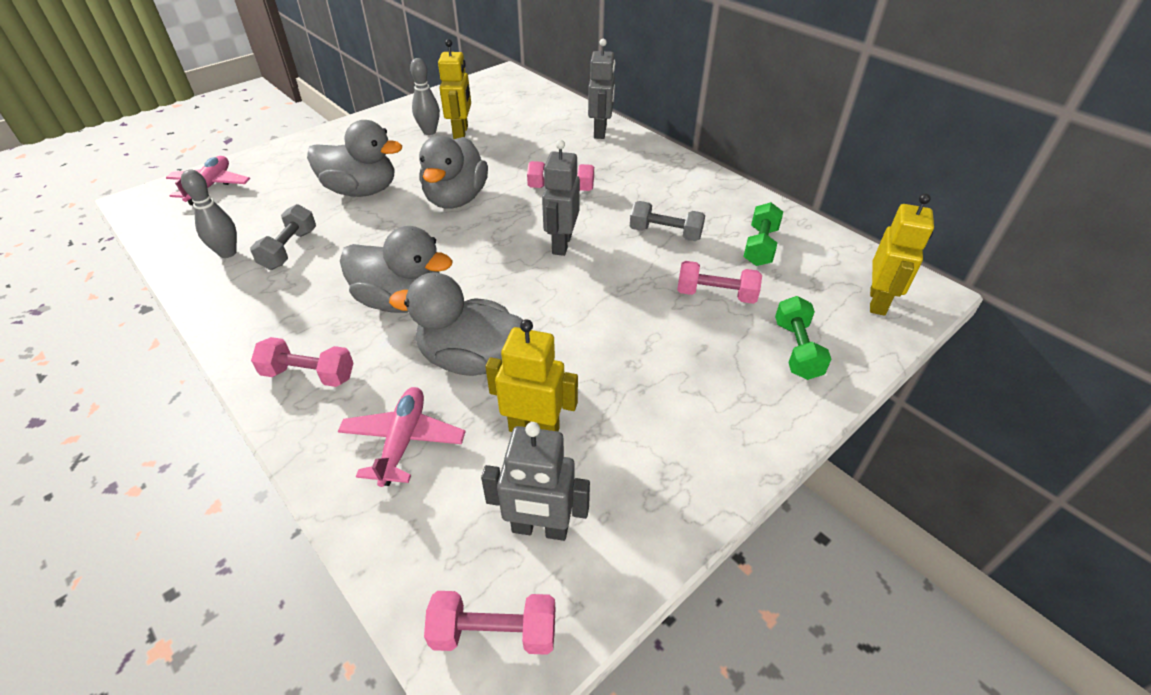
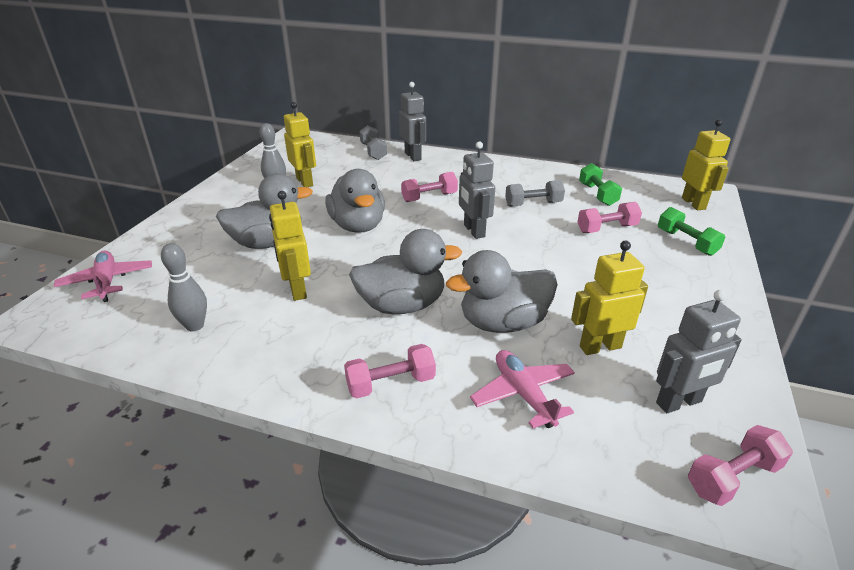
camera: 30 degrees left, 10 degrees down
(289, 249) = (254, 303): grey dumbbell -> grey dumbbell (373, 152)
(334, 249) = (297, 290): none -> yellow robot

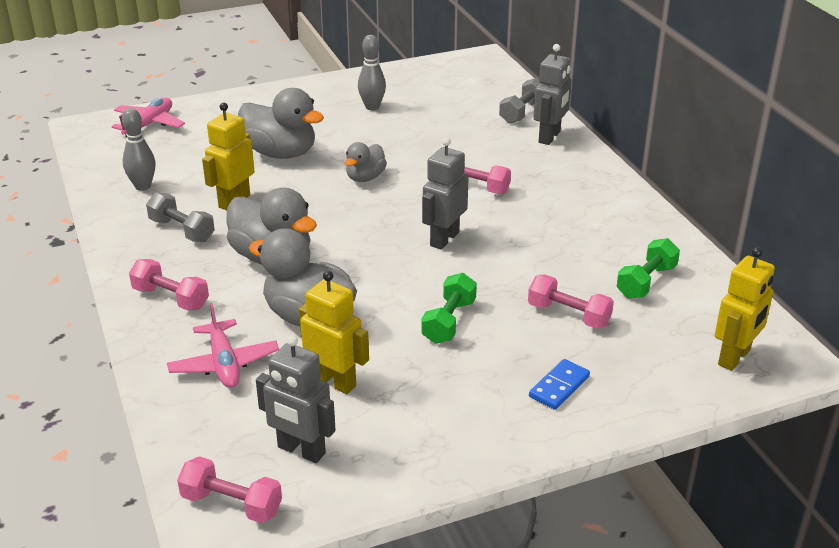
camera: 50 degrees right, 0 degrees up
(305, 182) = (403, 113): yellow robot -> none
(358, 226) = (365, 177): grey duck -> grey duck, size x0.57
(523, 394) = (224, 364): pink plane -> pink plane turned 135 degrees clockwise
(533, 204) = (554, 250): grey dumbbell -> grey dumbbell (182, 230)
(680, 263) = (559, 387): none -> blue domino
(686, 242) = (616, 378): green dumbbell -> green dumbbell (449, 321)

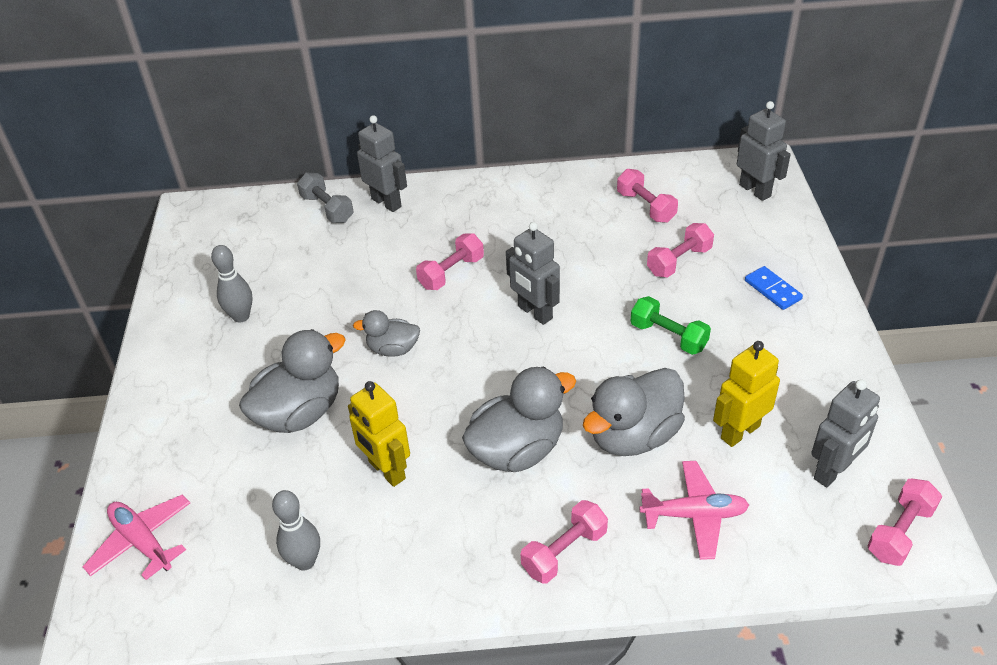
camera: 70 degrees left, 10 degrees up
(182, 230) = (428, 528): grey dumbbell -> none
(365, 177) = (393, 349): grey duck -> grey duck turned 135 degrees clockwise
(646, 282) = (645, 207): green dumbbell -> pink dumbbell
(734, 357) = (755, 190): yellow robot -> grey robot

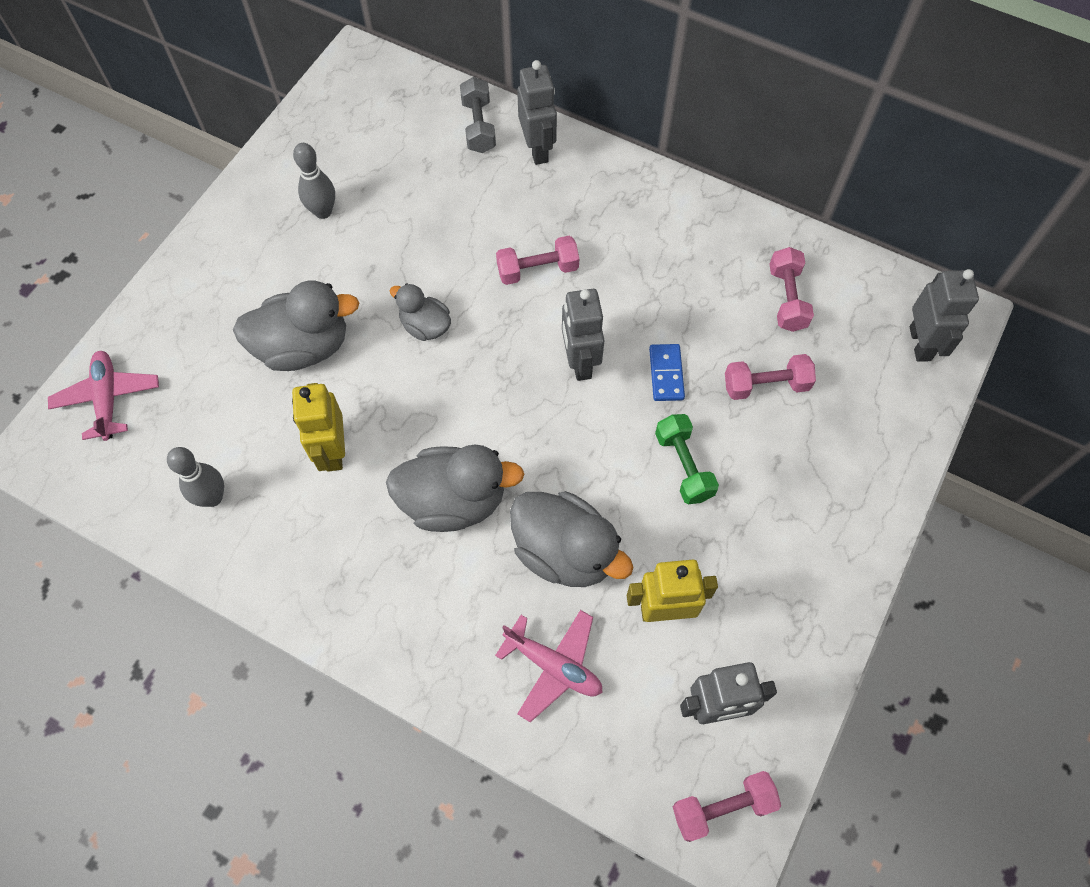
camera: 30 degrees right, 20 degrees up
(564, 552) = (417, 626): pink dumbbell -> none
(633, 436) = (565, 552): grey duck -> grey duck turned 135 degrees counterclockwise
(773, 290) = (832, 476): blue domino -> blue domino (666, 374)

